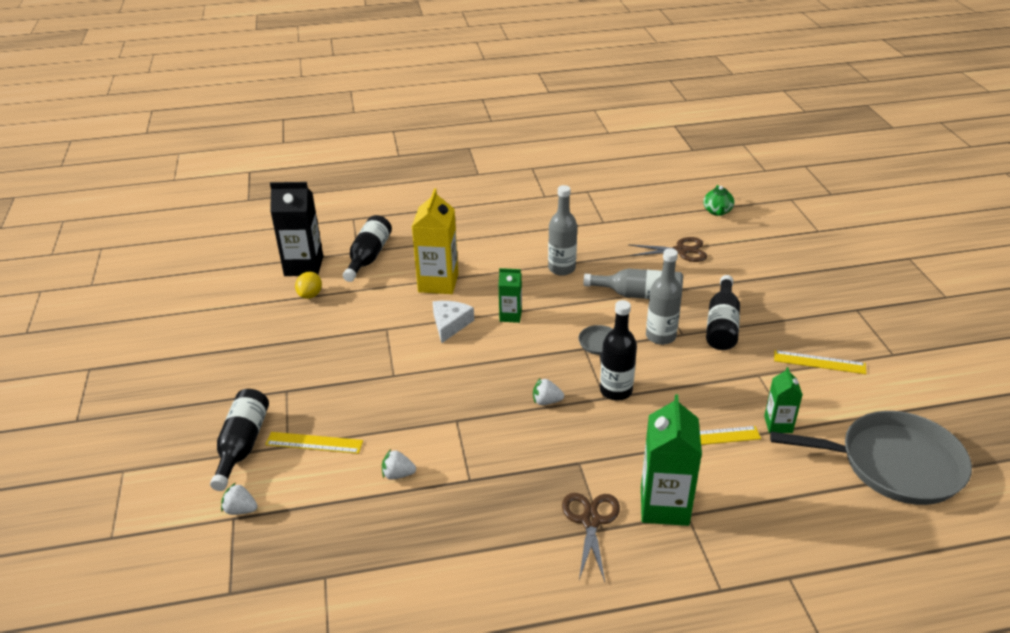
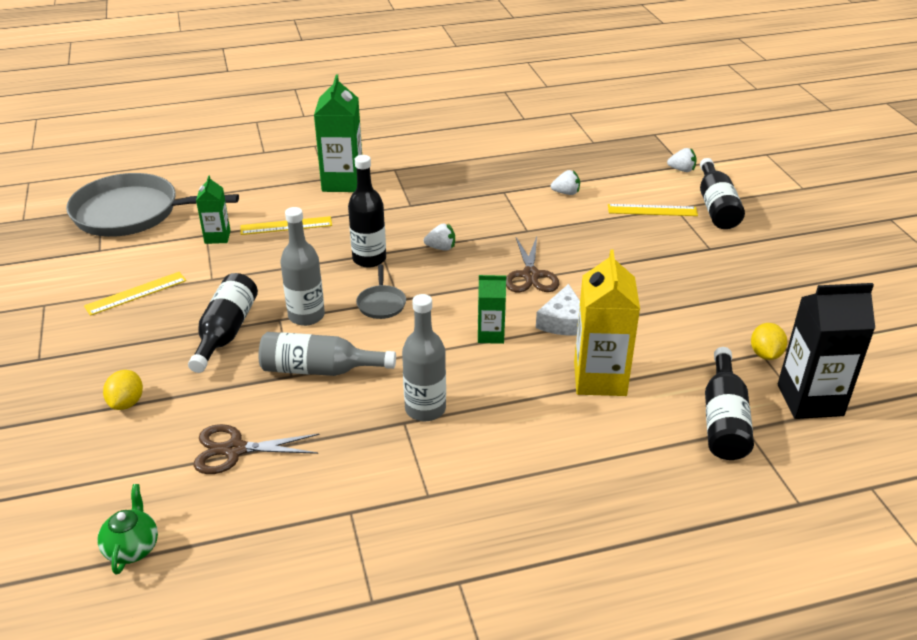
camera: 175 degrees right, 0 degrees up
(590, 521) = (403, 173): brown scissors -> brown scissors (530, 275)
(767, 278) = (127, 403): none -> yellow lemon
(819, 362) = (136, 293): yellow ruler -> yellow ruler turned 45 degrees counterclockwise

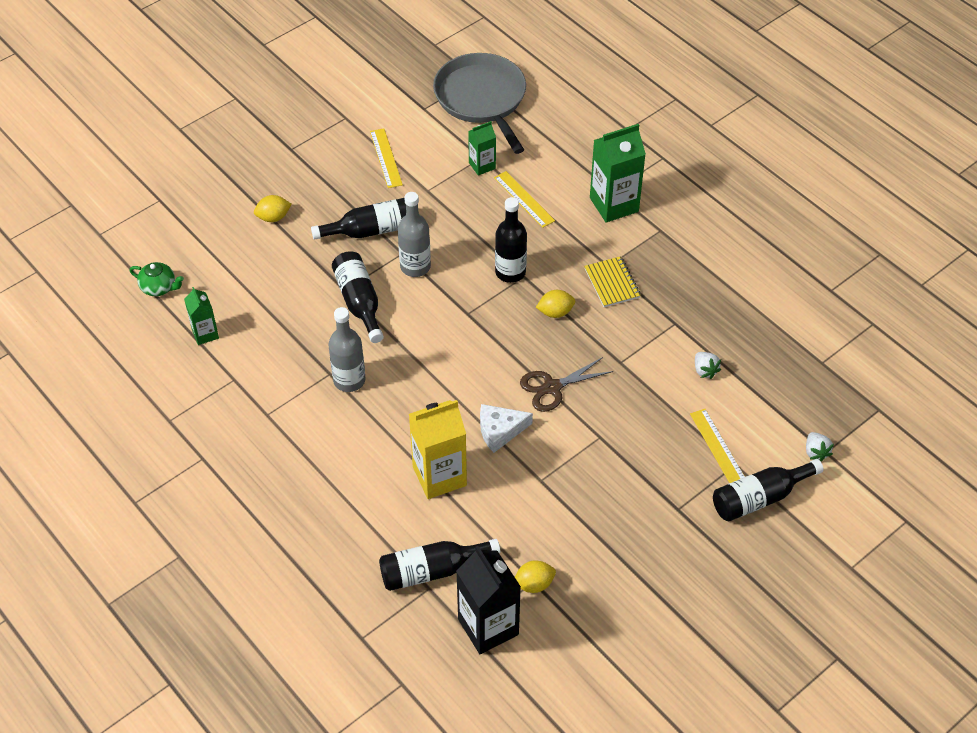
camera: 65 degrees right, 15 degrees up
(132, 548) = (159, 288): green teapot -> green teapot turned 45 degrees clockwise
(136, 293) = (385, 158): yellow ruler -> yellow ruler turned 45 degrees clockwise
(235, 450) = (259, 295): brown scissors -> none
(319, 370) = (359, 302): grey bottle -> black bottle
(381, 303) = (456, 305): grey pan -> none
(432, 209) = (612, 283): none -> yellow notebook
(441, 248) = (555, 312): white strawberry -> yellow lemon
(490, 335) = (455, 388): green carton -> green carton (205, 334)

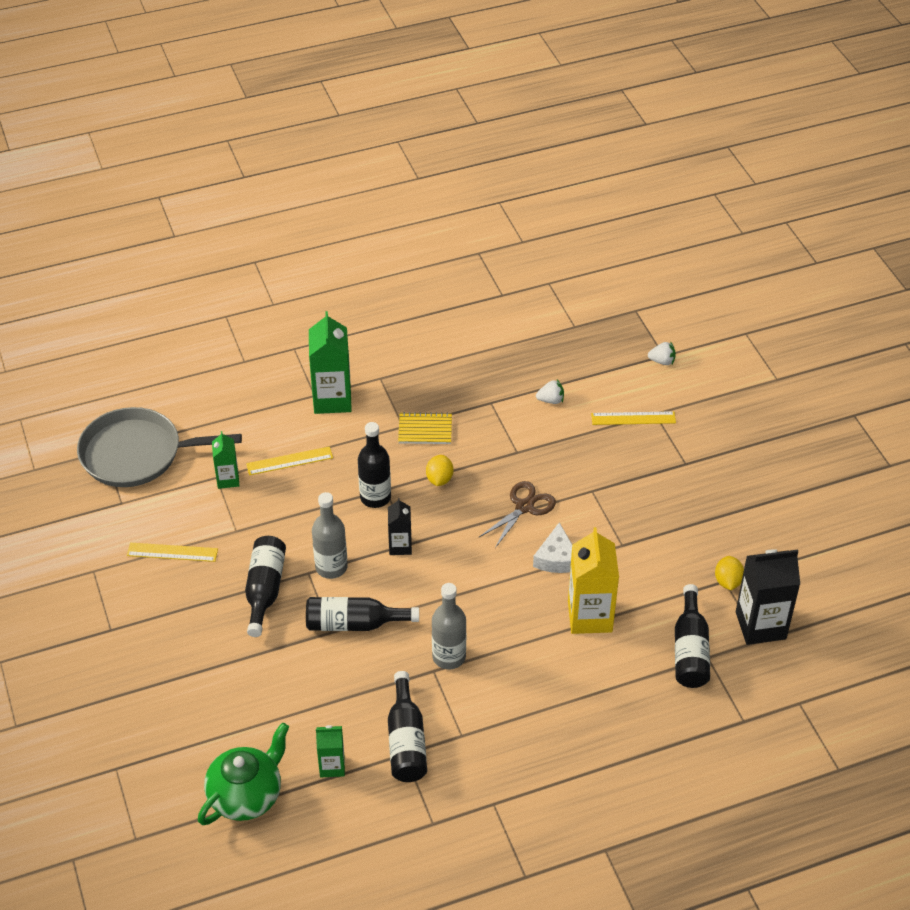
camera: 70 degrees left, 5 degrees down
(159, 288) = (246, 795): green teapot -> green teapot, size x1.77
(273, 217) = (201, 668): yellow lemon -> none
(461, 307) = (400, 546): none -> black carton
(552, 387) = (524, 507): brown scissors -> brown scissors turned 135 degrees counterclockwise
(760, 498) = (693, 409): black bottle -> black bottle (406, 740)

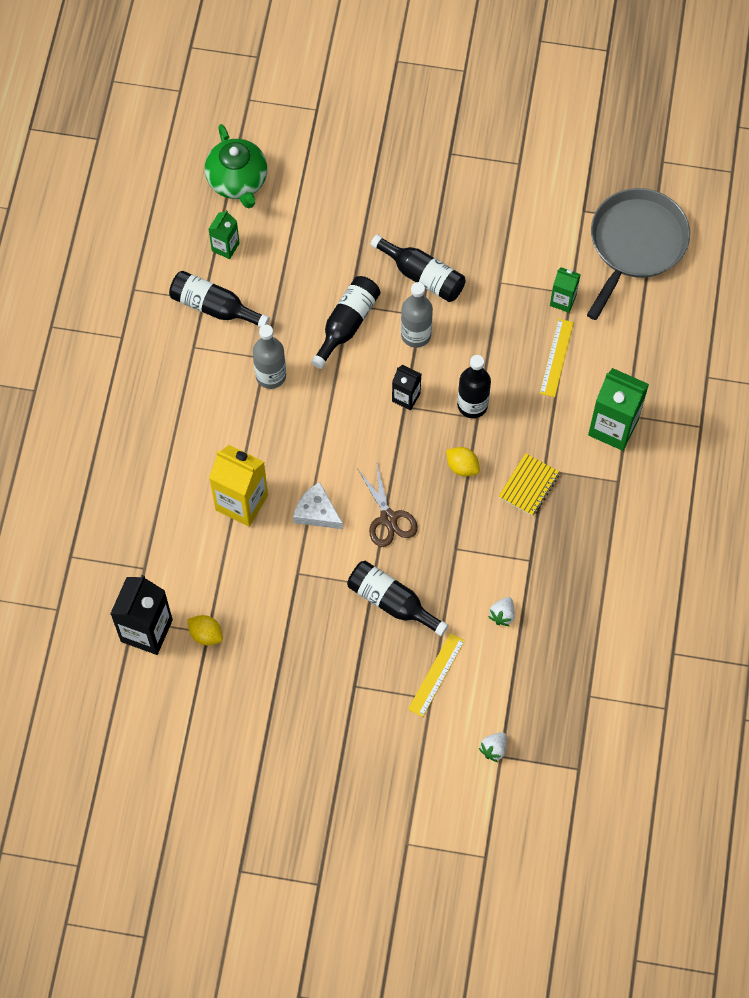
camera: 120 degrees right, 20 degrees up
(172, 552) = (504, 226): yellow ruler -> none
(690, 650) = (160, 559): black bottle -> black bottle (392, 602)

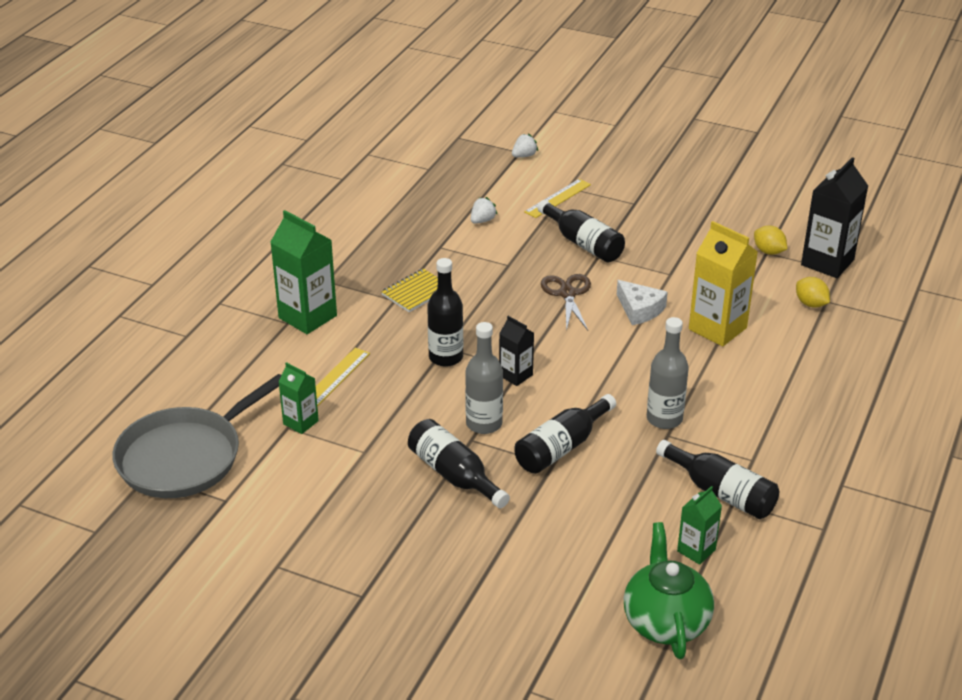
camera: 165 degrees left, 30 degrees down
(462, 467) = (477, 315): yellow lemon -> yellow lemon (810, 304)

